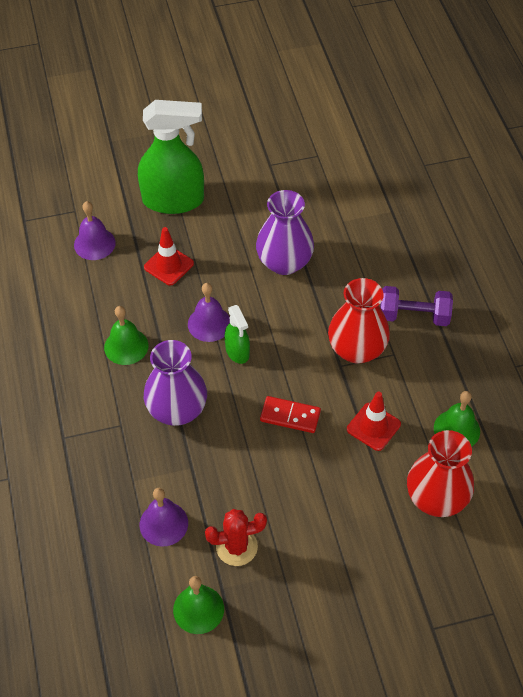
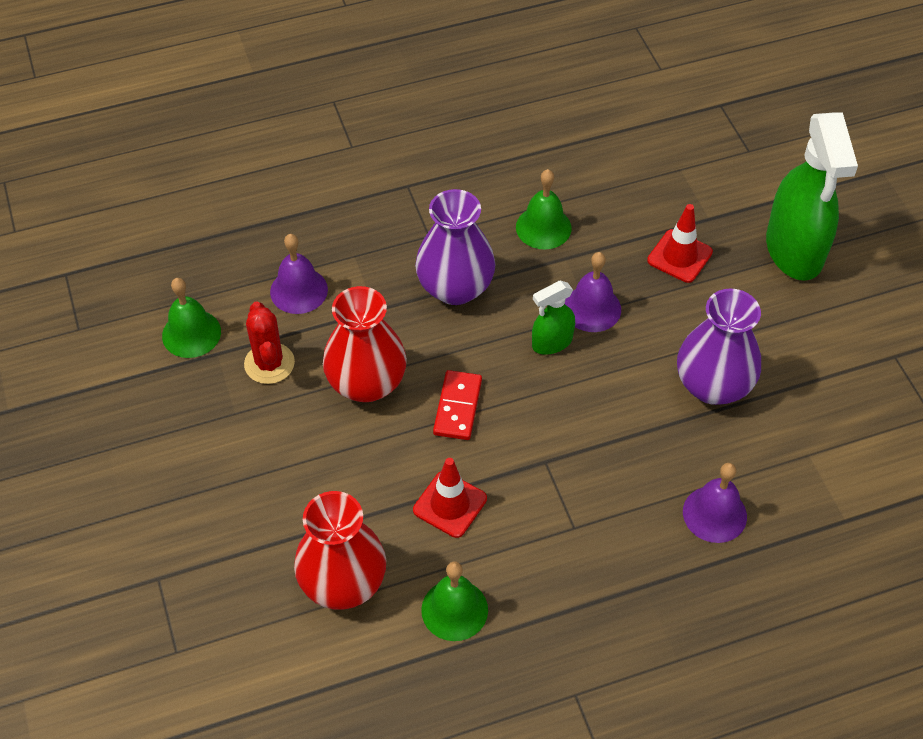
camera: 85 degrees right, 0 degrees up
(94, 243) = (699, 177): purple bell -> purple bell (714, 514)
(357, 349) = (575, 480): red vase -> red vase (366, 383)
(414, 316) = (646, 553): purple dumbbell -> none

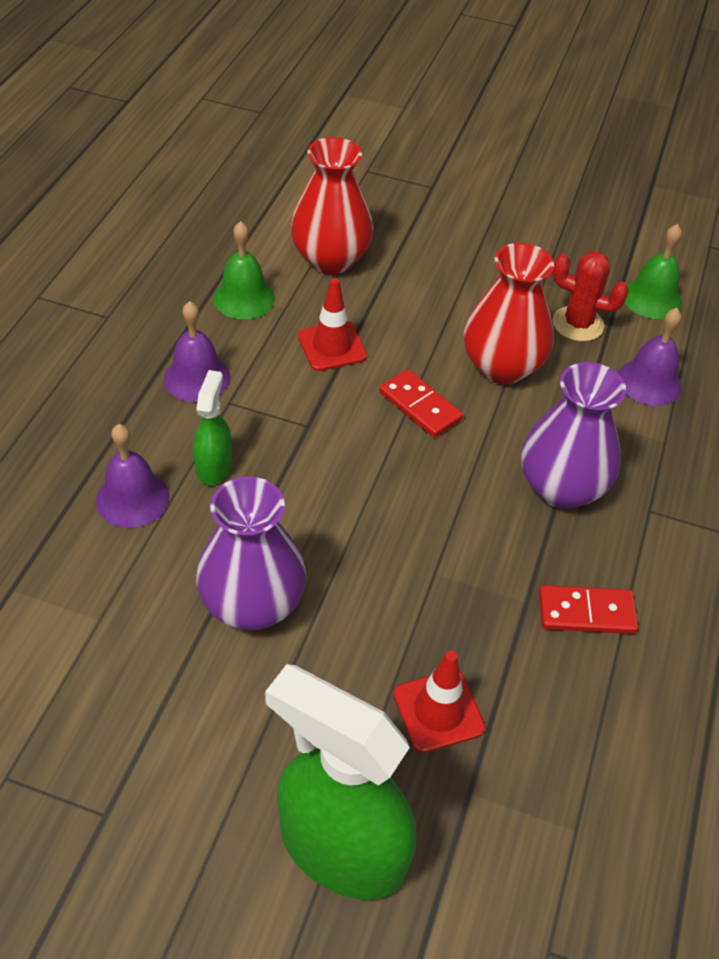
camera: 125 degrees right, 5 degrees down
(543, 227) = (586, 612): green bell -> red domino
(551, 342) = (427, 515): green spray bottle -> green spray bottle (214, 466)
(592, 308) = (439, 576): purple bell -> purple bell (197, 378)

